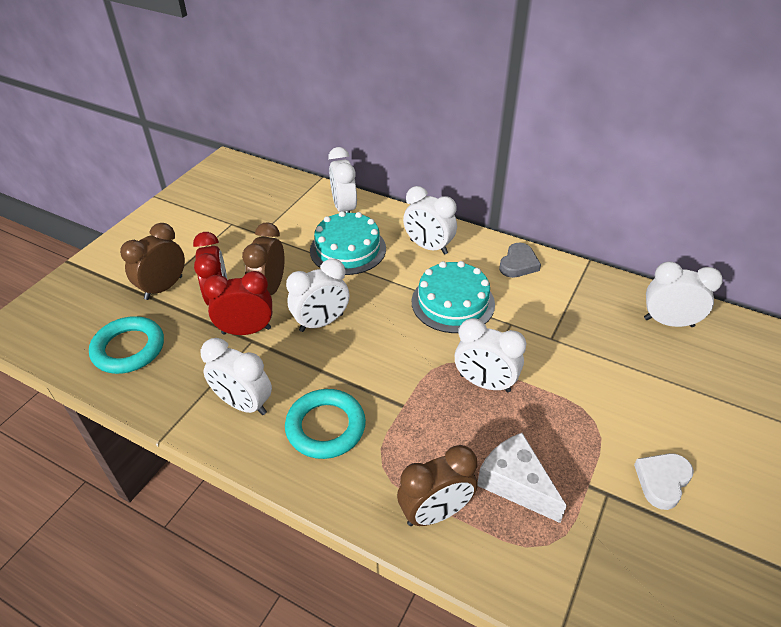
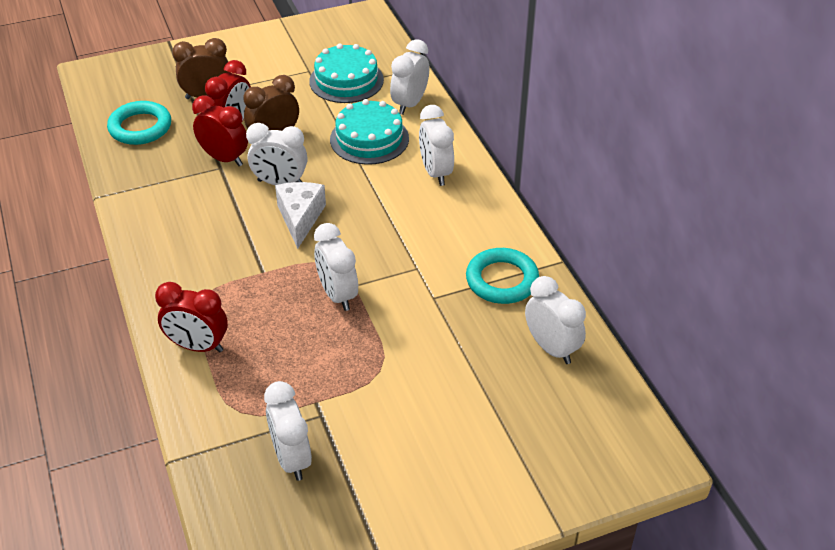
camera: 40 degrees right, 0 degrees up
(244, 404) = (166, 206): white clock -> white clock (291, 458)
(325, 427) = (197, 253): turquoise ring -> turquoise ring (502, 280)
(435, 512) = (198, 346): brown clock -> red clock
(453, 302) = (394, 226): turquoise cake -> turquoise cake (346, 80)
(516, 483) = (269, 366): white cheese -> white cheese (300, 218)
(518, 264) = (491, 228): grey heart -> none
(662, 481) = (370, 436): white heart -> none

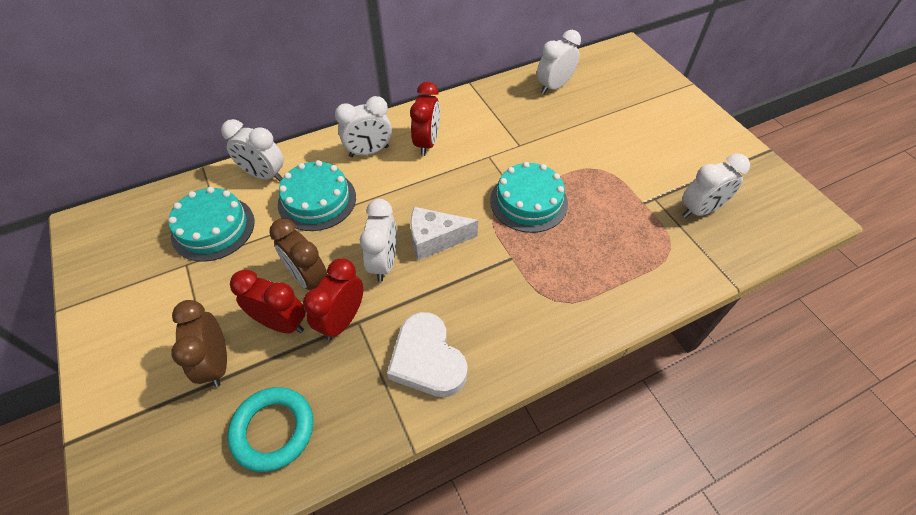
camera: 95 degrees left, 10 degrees up
(169, 208) = (427, 359): none -> white heart
(198, 346) = (613, 291): red clock -> red clock (427, 143)
(337, 295) = (528, 201): white clock -> turquoise cake
(502, 280) = (494, 110): turquoise ring -> none

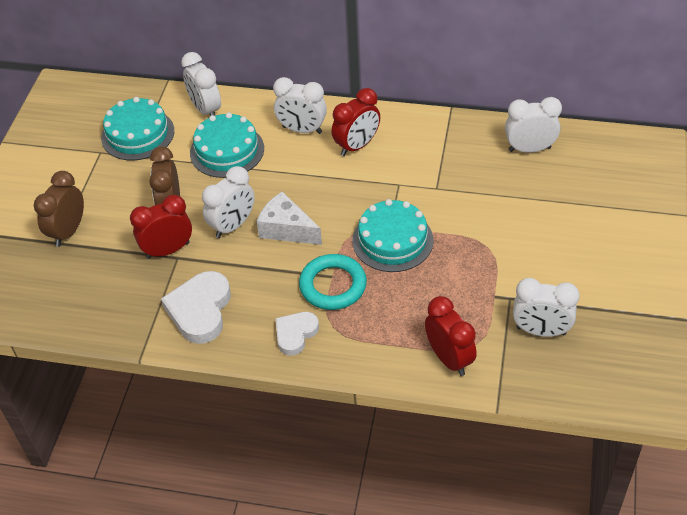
camera: 40 degrees right, 5 degrees down
(273, 430) = (68, 294): turquoise ring -> turquoise ring (333, 285)
(281, 323) = (127, 229): red clock -> red clock (449, 358)
(532, 327) = (295, 334): none -> white heart

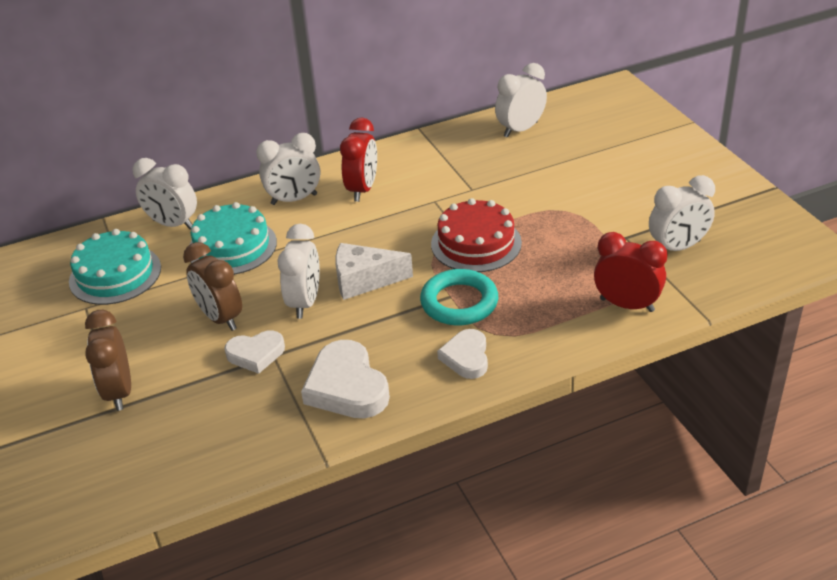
camera: 35 degrees left, 10 degrees down
(168, 250) = (256, 354): red clock -> white heart
(392, 240) = (476, 243): turquoise cake -> red cake

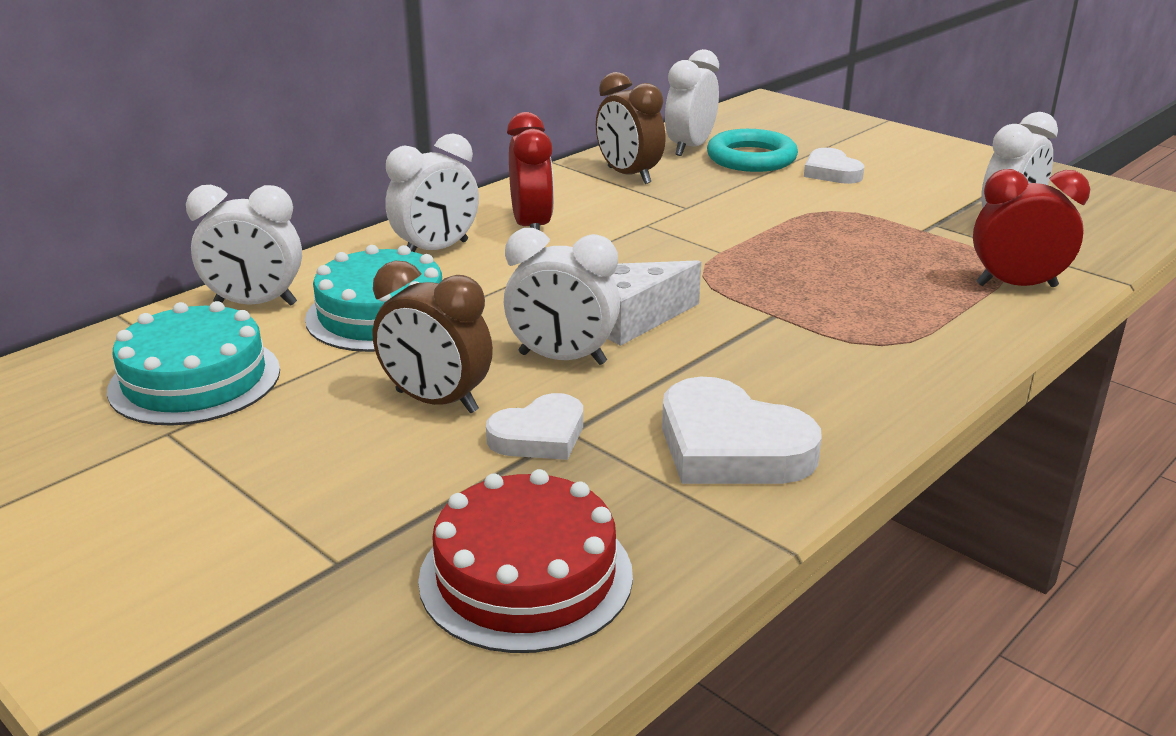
camera: 25 degrees left, 10 degrees down
(119, 392) = (326, 538): brown clock -> brown clock (628, 175)
(305, 302) = (562, 359): white clock -> white clock turned 120 degrees clockwise
(459, 302) = (795, 320): turquoise ring -> turquoise ring (751, 158)
(466, 357) = (872, 377): white heart -> white heart (831, 172)
(476, 243) = (750, 257): red cake -> red cake (526, 576)

